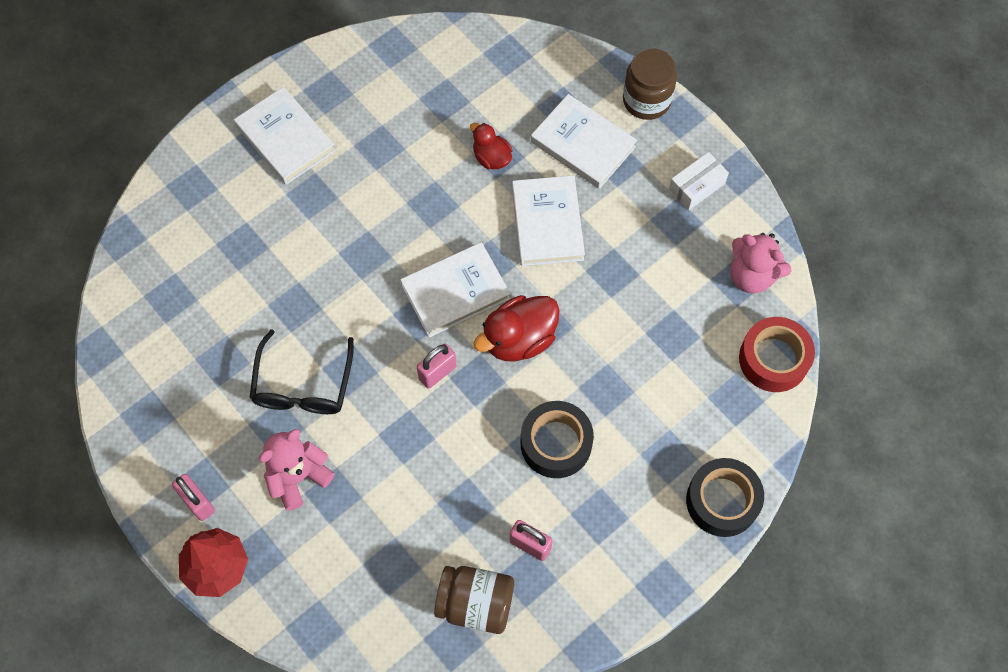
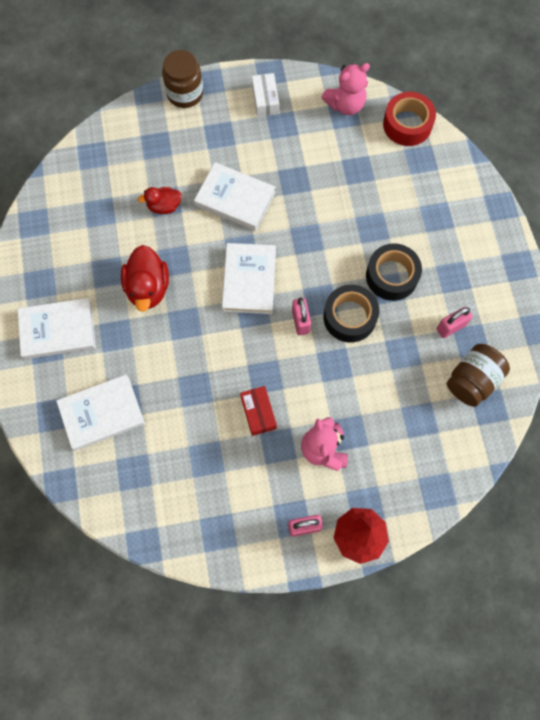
camera: 60 degrees left, 5 degrees up
(303, 386) = (258, 413): black glasses -> red box
(519, 339) = (307, 259): red duck -> red duck (148, 288)
(583, 144) = (191, 147): white book -> white book (102, 413)
(722, 501) = (481, 203): black tape -> black tape (349, 317)

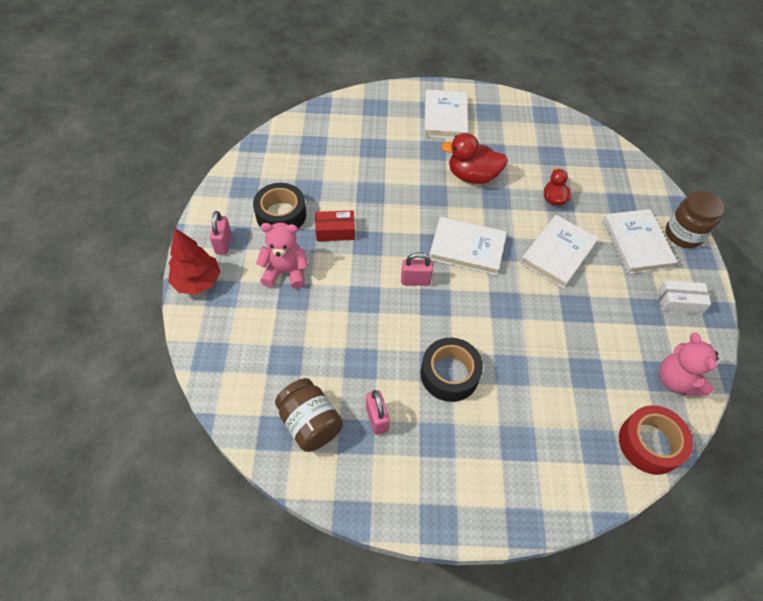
camera: 100 degrees right, 15 degrees down
(102, 413) = (367, 133): white book -> white book (636, 244)
(349, 317) = (411, 323): black tape -> black tape (281, 215)

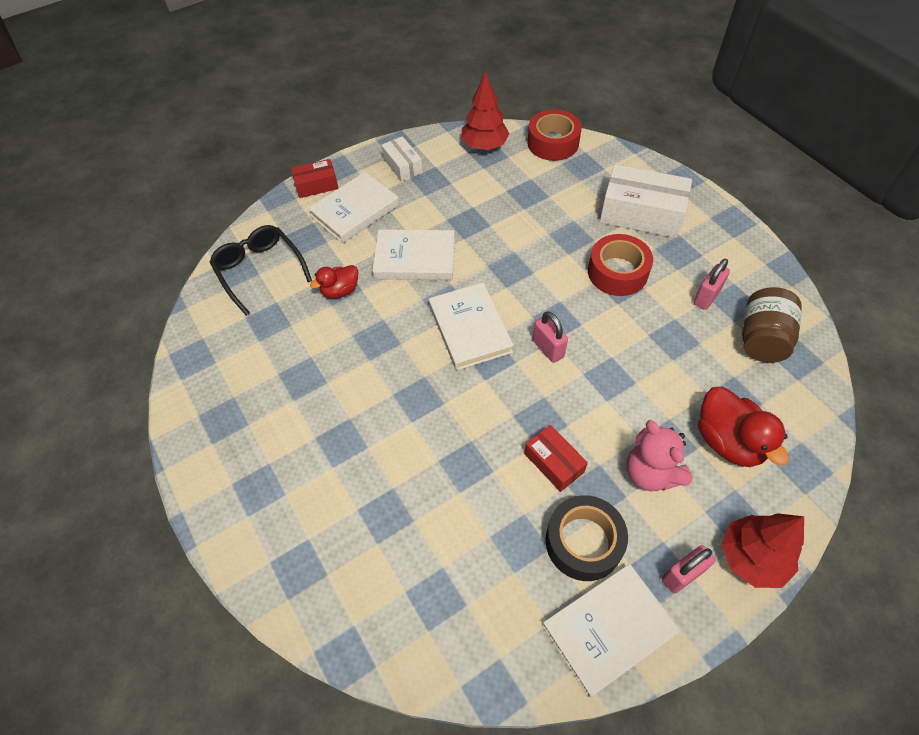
camera: 120 degrees left, 0 degrees up
(445, 117) = (266, 463): white book -> white book (608, 630)
(449, 374) = (617, 272): black tape -> red tape
(472, 176) = (358, 377): red duck -> red duck (728, 441)
(502, 446) = (641, 214): none -> white box
(603, 168) = (259, 270): none -> black glasses
(676, 380) = (484, 146): pink teddy bear -> red tree
(683, 234) = (316, 185): brown jar -> red box

